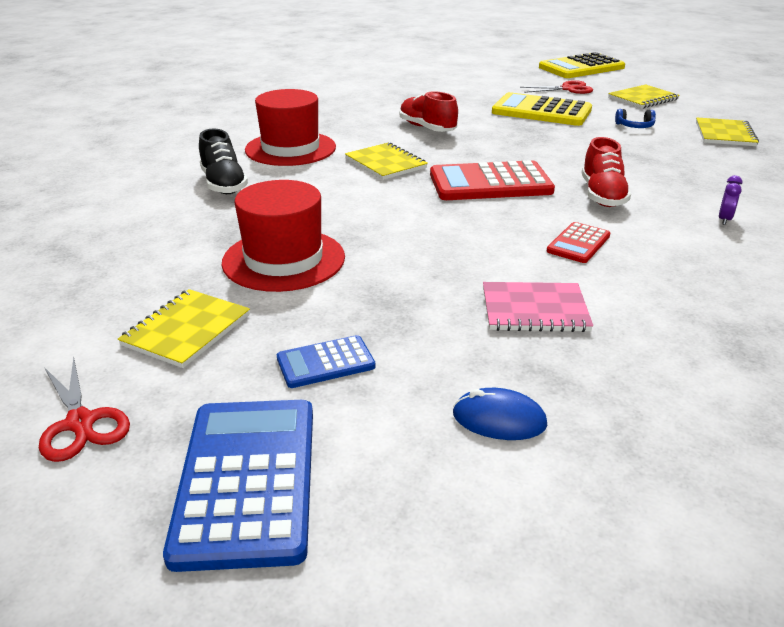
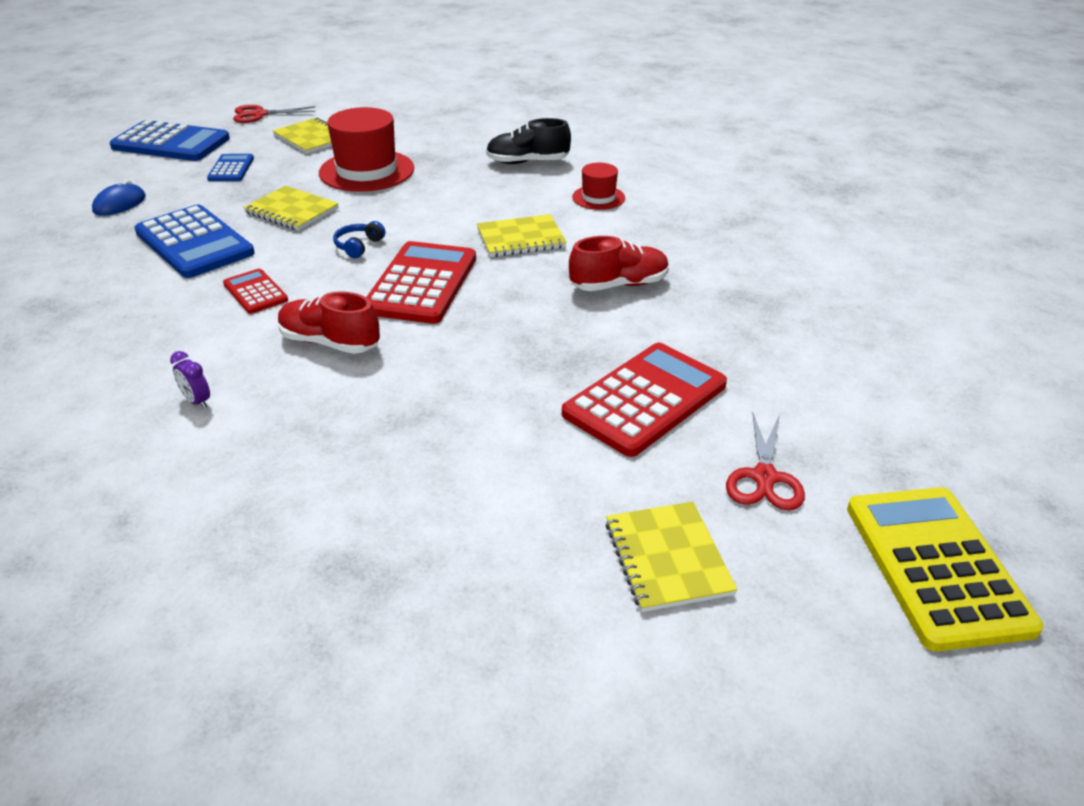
camera: 110 degrees right, 5 degrees up
(290, 148) = (598, 197): red hat -> red hat, size x0.53
(534, 310) = (194, 243): pink notebook -> blue calculator
(541, 111) = (645, 399): yellow calculator -> red calculator
(635, 126) = (523, 472): blue headphones -> blue headphones (358, 246)
(724, 134) = (422, 566): yellow notebook -> yellow notebook (292, 211)

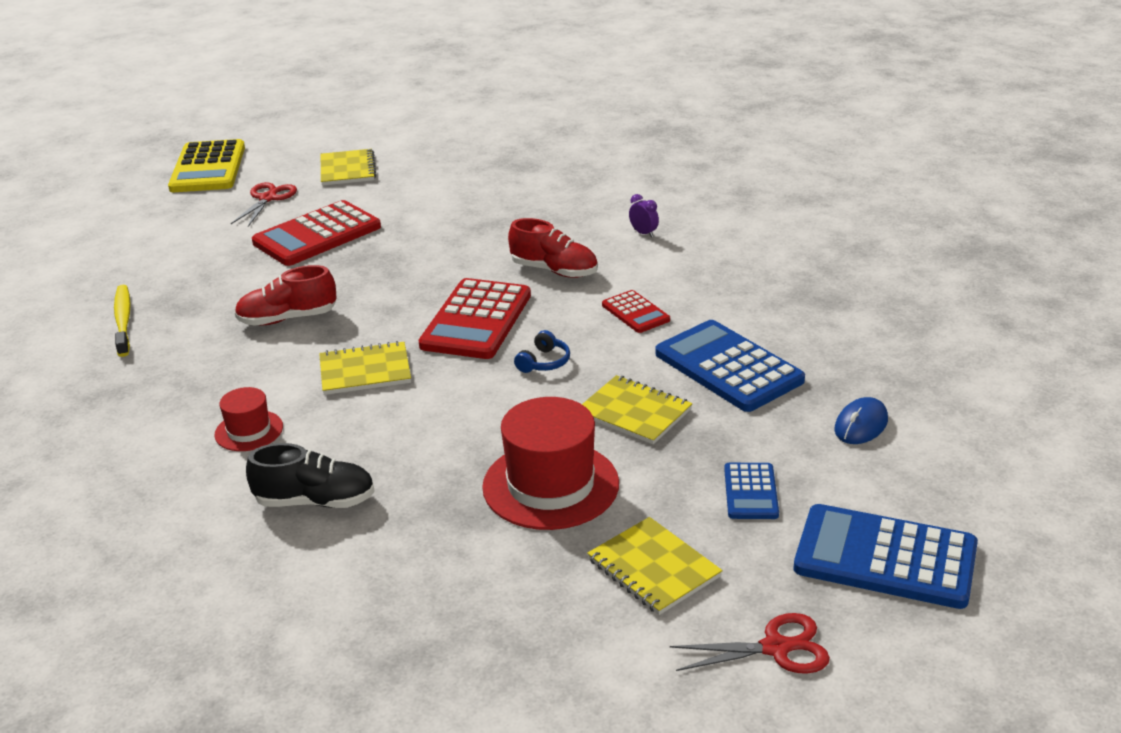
camera: 175 degrees left, 5 degrees down
(791, 283) = (123, 320): none -> yellow toothbrush

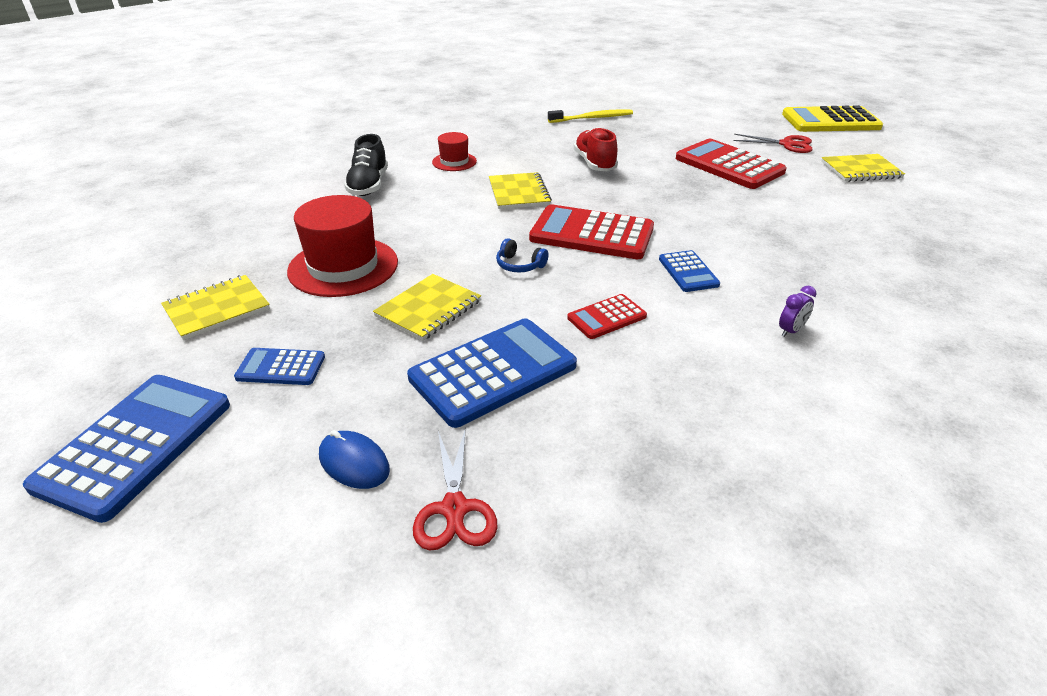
camera: 90 degrees right, 5 degrees up
(554, 271) = (688, 272): red shoe -> blue calculator
(776, 648) = (85, 362): red scissors -> red scissors (455, 509)

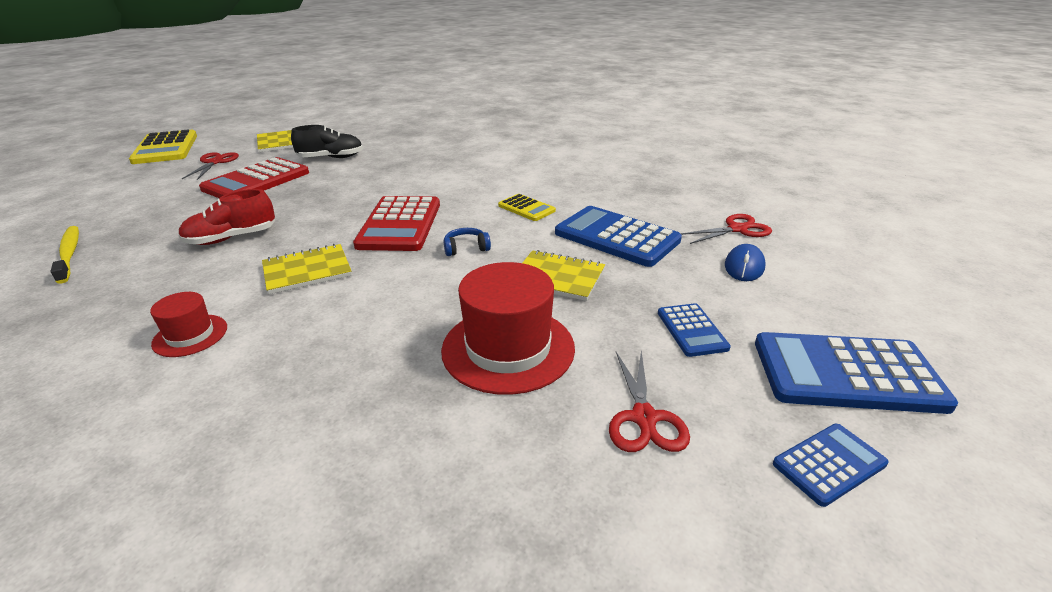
camera: 105 degrees left, 5 degrees down
(217, 309) = (644, 418): yellow notebook -> red scissors
(368, 185) = (265, 399): black shoe -> black shoe (331, 158)
(519, 265) = (466, 248): blue headphones -> blue headphones turned 120 degrees counterclockwise
(607, 317) = (526, 208): red calculator -> yellow calculator
(688, 272) = (453, 188): blue calculator -> blue calculator (829, 464)
(791, 331) = (510, 162): purple clock -> none

